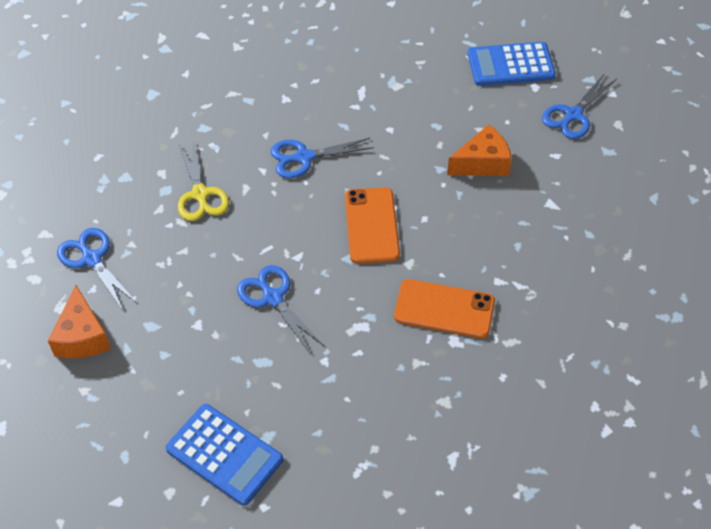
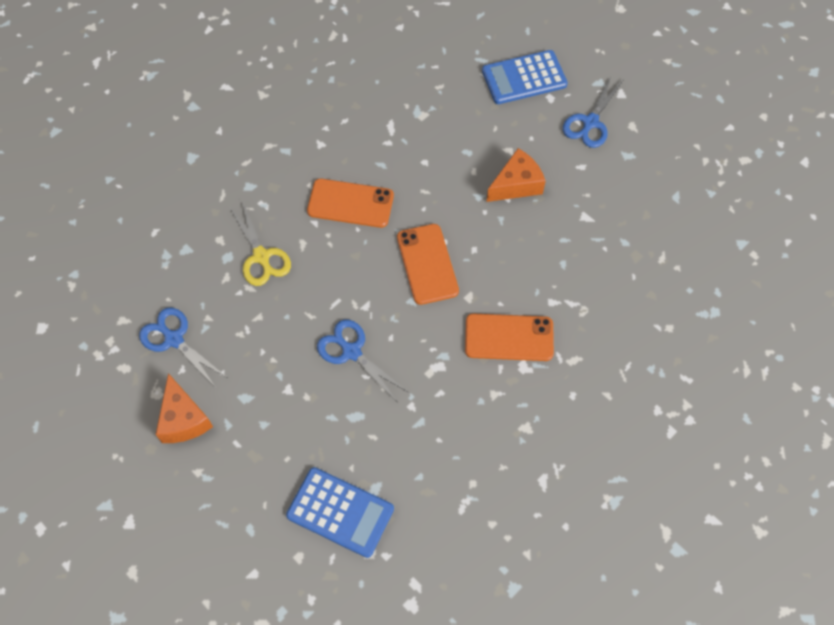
camera: 10 degrees left, 10 degrees up
(304, 157) = (350, 203): blue scissors -> orange phone

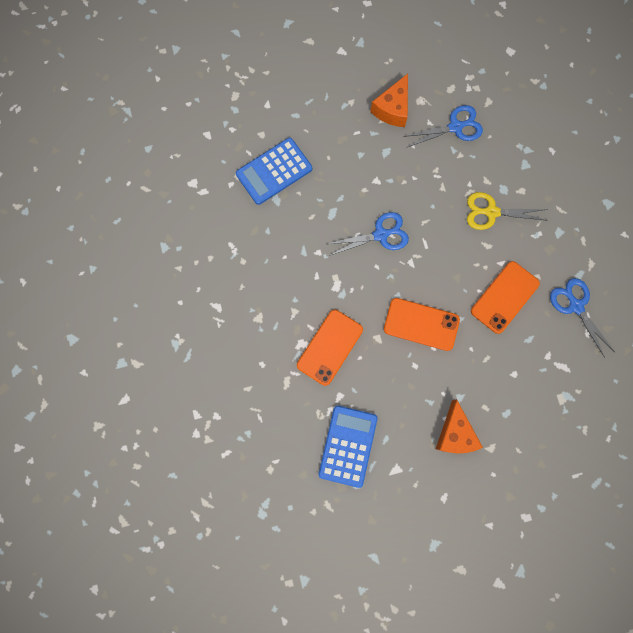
camera: 120 degrees right, 15 degrees up
(183, 419) = (392, 109): orange cheese -> orange cheese turned 75 degrees counterclockwise
(524, 78) = (558, 508): blue calculator -> blue calculator (348, 446)
(590, 123) = (483, 535): blue scissors -> blue scissors (575, 306)

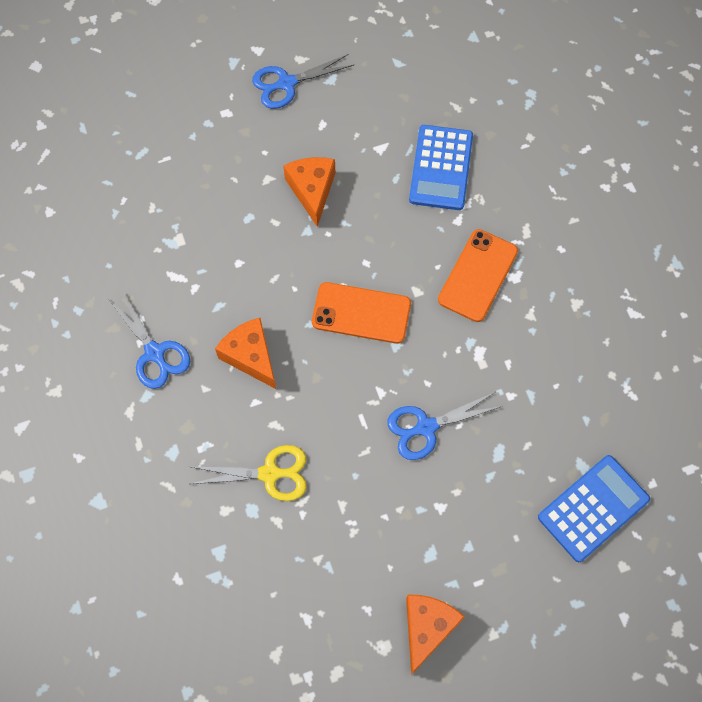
camera: 175 degrees right, 10 degrees down
(455, 127) = (326, 605): blue scissors -> blue scissors (286, 84)
(504, 297) = (251, 356): orange phone -> orange cheese

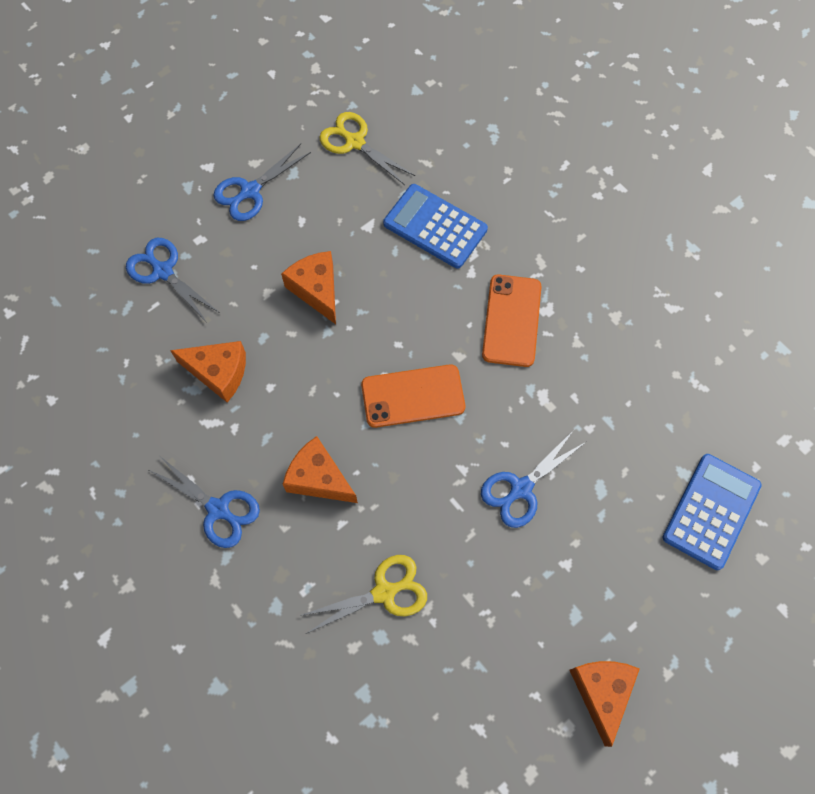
camera: 20 degrees left, 0 degrees up
(183, 131) = (162, 271): none -> blue scissors
(199, 235) = (218, 372): none -> orange cheese
(397, 68) = (354, 142): none -> yellow scissors
(441, 168) = (435, 227): blue calculator -> blue calculator turned 135 degrees clockwise

